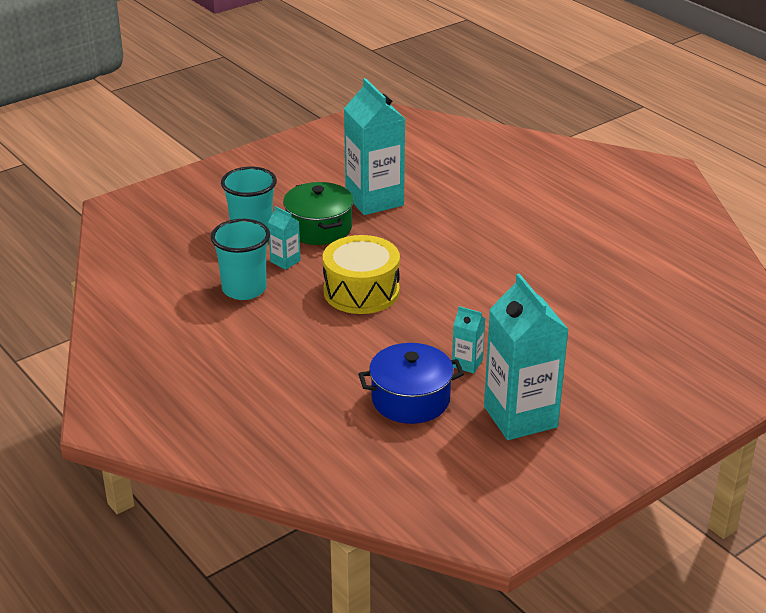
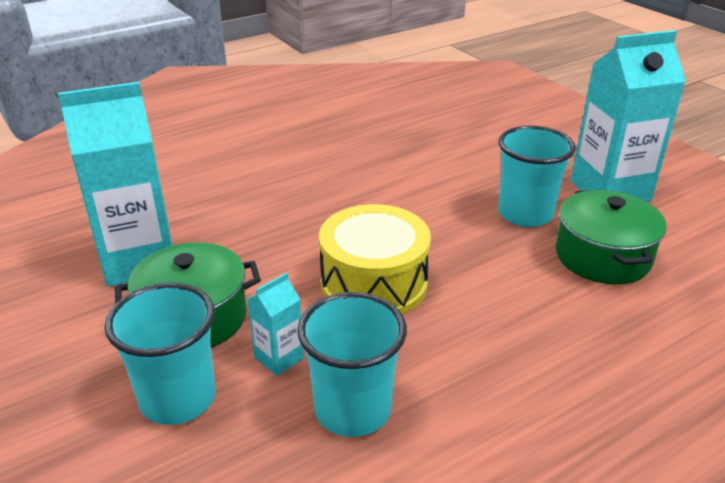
camera: 85 degrees left, 0 degrees up
(410, 399) = (602, 256): blue pot -> green pot
(467, 363) = (525, 214): turquoise carton -> turquoise cup

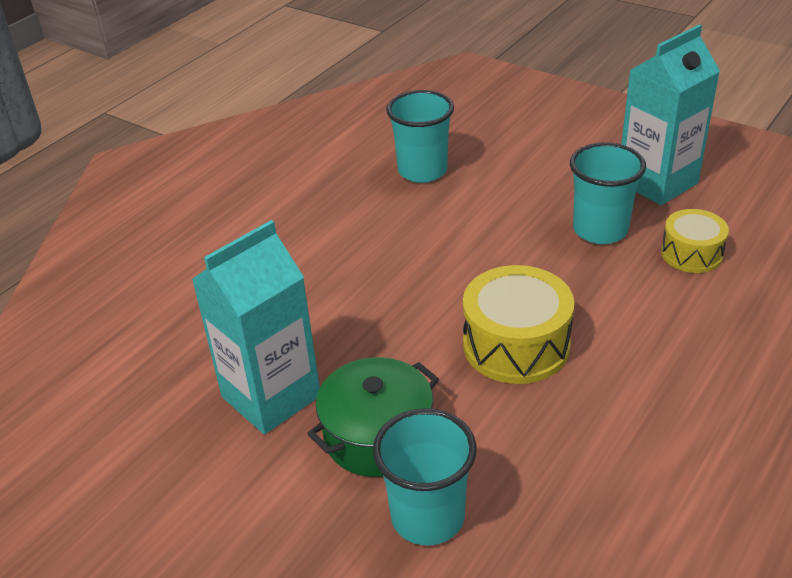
camera: 20 degrees left, 5 degrees up
(279, 358) = (487, 446): turquoise carton -> none
(353, 410) = (585, 469): turquoise cup -> turquoise cup (422, 171)
(602, 256) = (691, 253): green pot -> yellow drum

